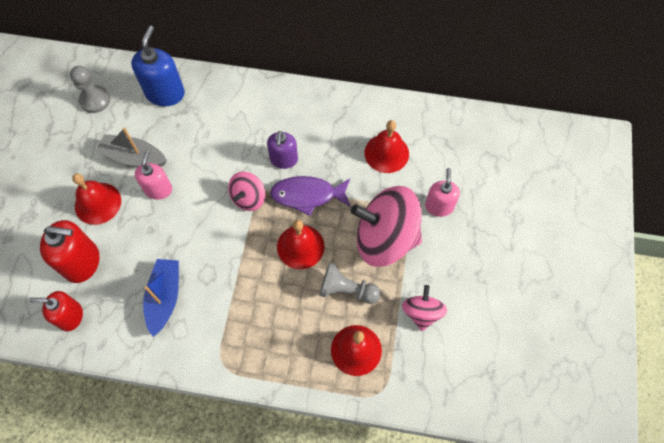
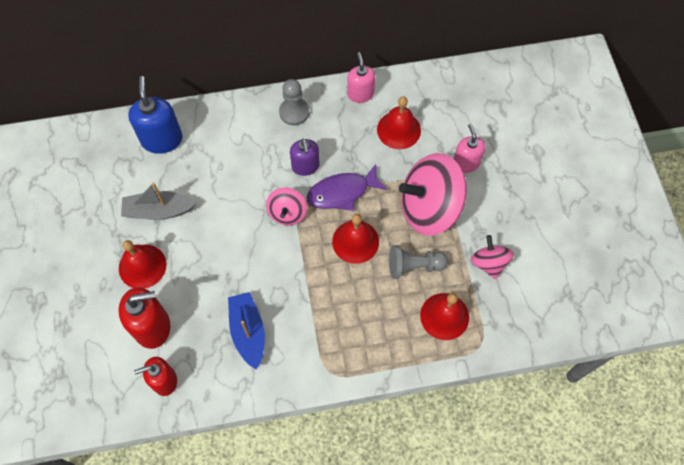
camera: 20 degrees left, 0 degrees up
(95, 100) = (93, 168): grey pawn -> grey pawn (294, 112)
(158, 189) = (196, 233): pink soap dispenser -> pink soap dispenser (360, 94)

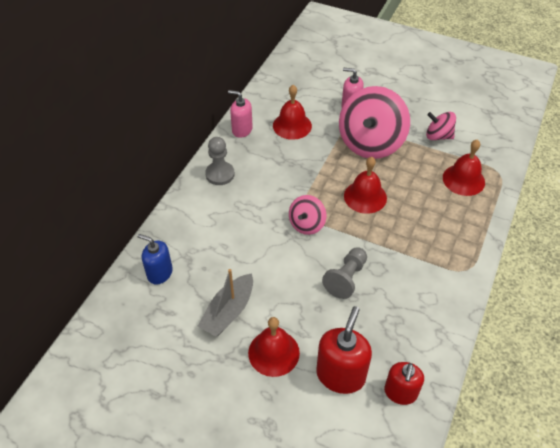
camera: 55 degrees left, 15 degrees down
(162, 139) = (159, 273): blue soap dispenser -> blue soap dispenser, size x0.66
(248, 332) = (395, 305): blue boat -> none
(287, 213) = (307, 224): pink spinning top -> pink spinning top turned 75 degrees clockwise
(305, 166) = (274, 192): purple soap dispenser -> none
(342, 192) = (316, 183): purple fish -> none
(414, 266) = (411, 175): grey pawn -> grey pawn (346, 278)

